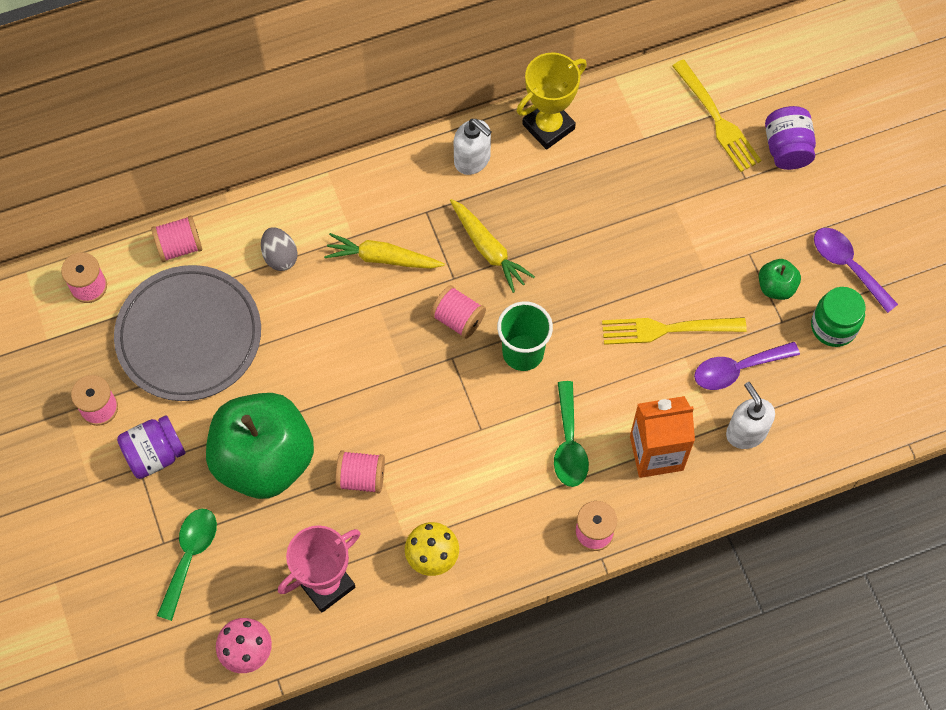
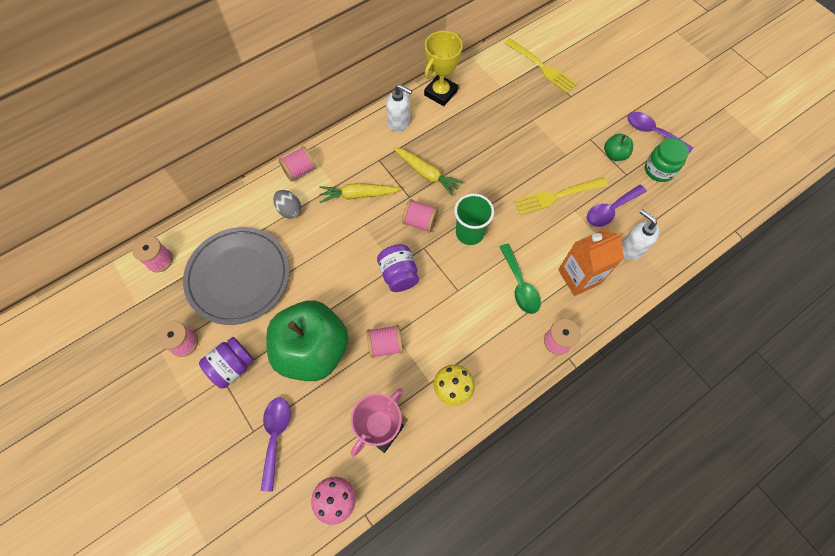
camera: 15 degrees left, 0 degrees up
(179, 246) = (218, 219): pink spool -> pink spool (299, 171)
(190, 557) = (275, 436): green spoon -> purple spoon
(787, 148) = (589, 74): purple jar -> purple jar (398, 274)

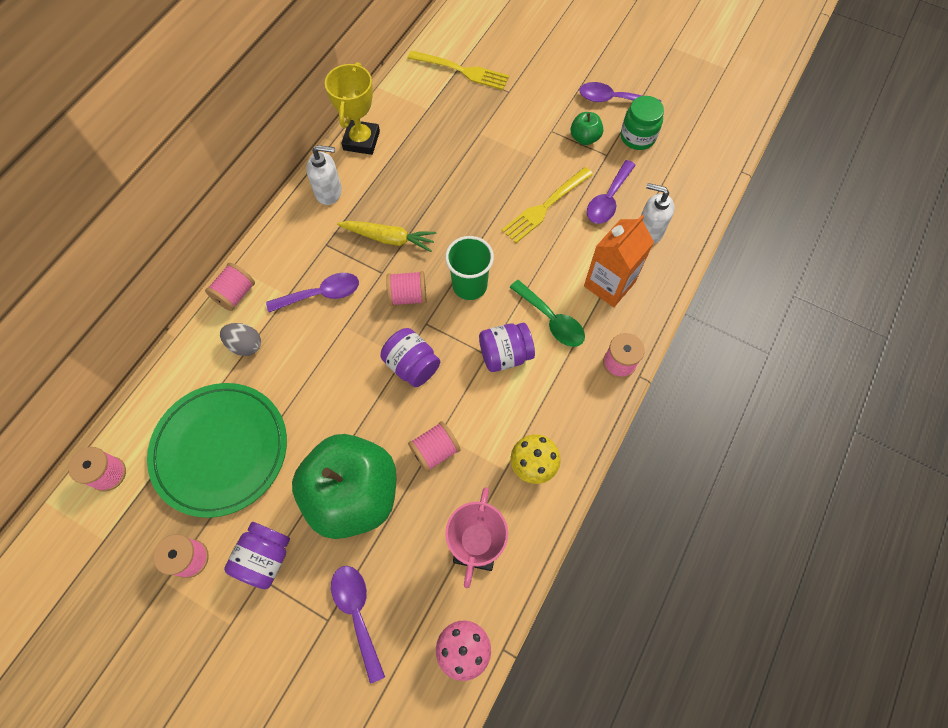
camera: 25 degrees left, 0 degrees up
(238, 277) = (221, 450): grey plate -> green plate
(358, 195) = (321, 294): yellow carrot -> purple spoon
(471, 296) = (505, 355): none -> purple jar

